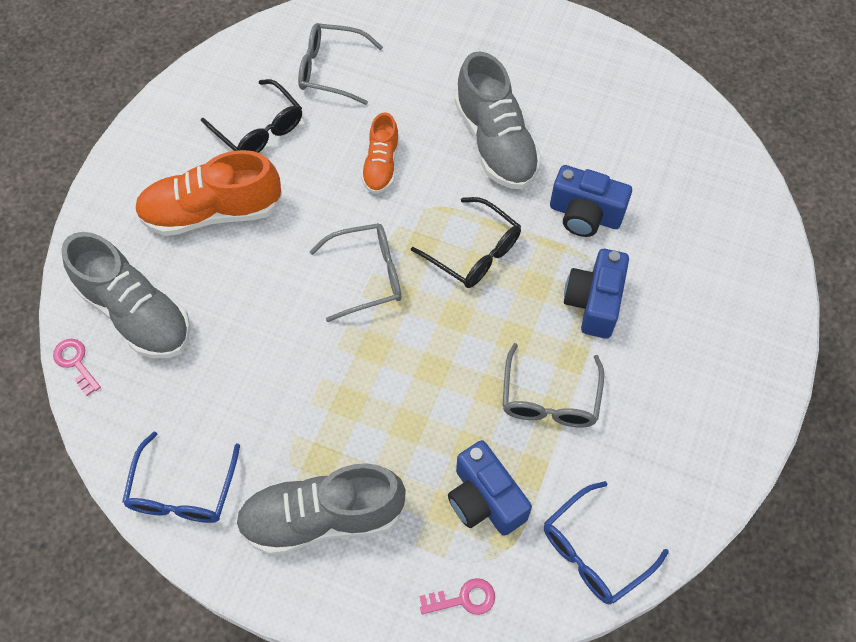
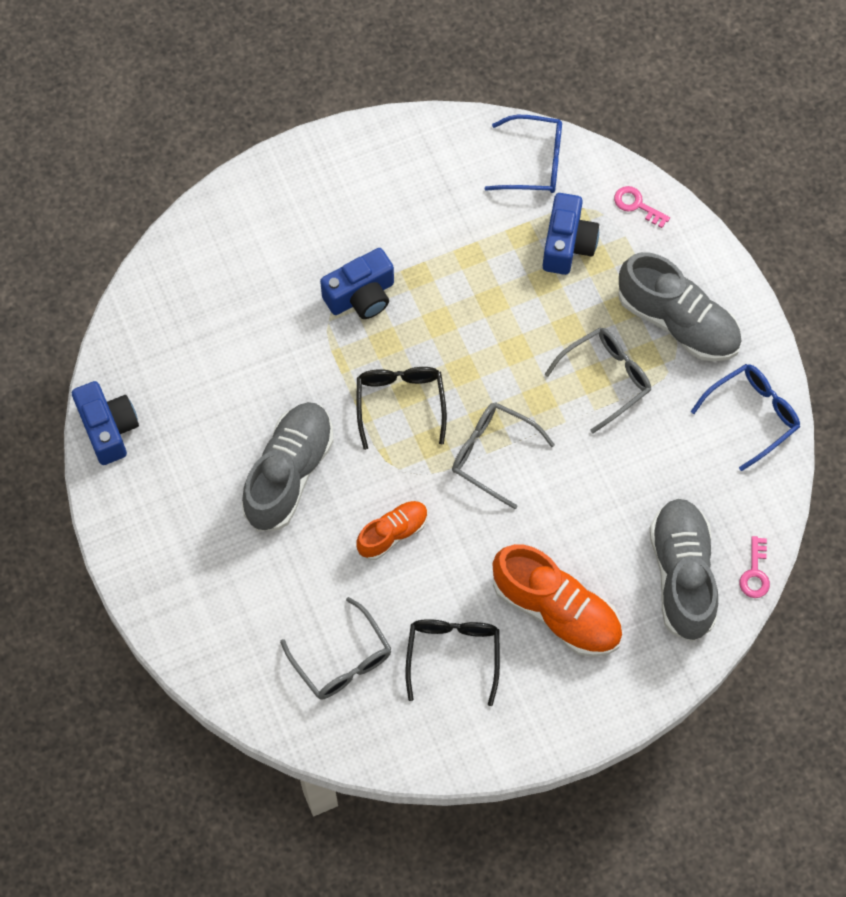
camera: 135 degrees left, 5 degrees up
(550, 398) = (461, 264): grey glasses -> grey glasses (605, 378)
(585, 215) = (293, 359): blue camera -> blue camera (108, 429)

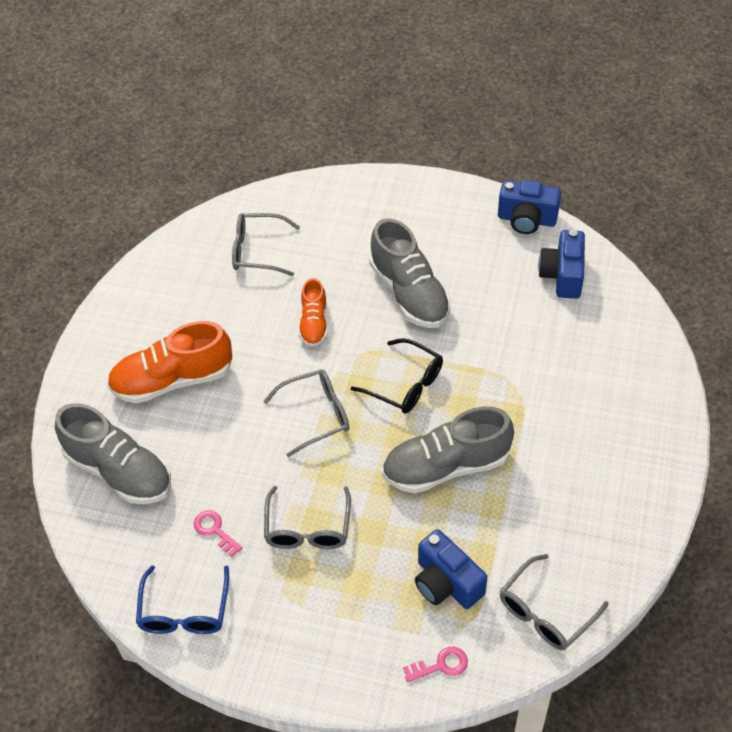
camera: 130 degrees right, 15 degrees down
(361, 296) = (514, 412): blue camera -> blue camera (562, 276)
(453, 655) = (202, 307): black glasses -> none
(534, 162) = (546, 612): blue glasses -> grey glasses
(678, 321) = (309, 616): grey shoe -> grey shoe (446, 467)
(755, 573) = (73, 519): pink key -> pink key (215, 530)

